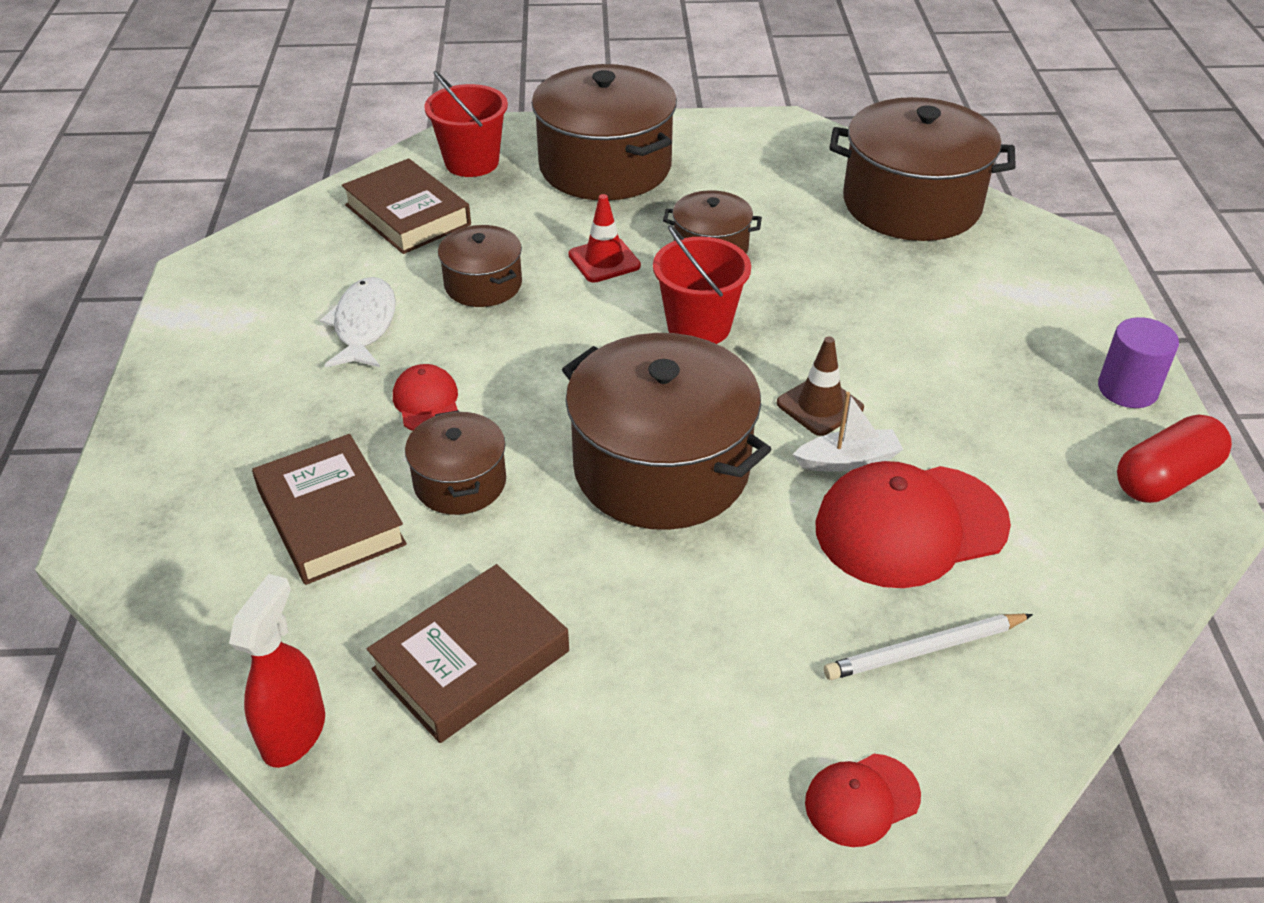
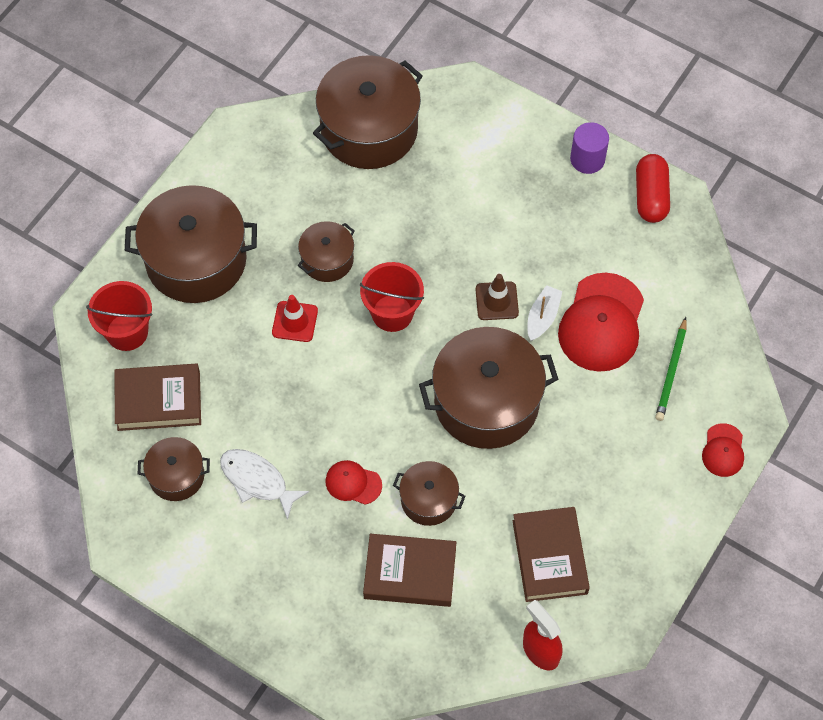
camera: 55 degrees left, 20 degrees up
(483, 284) = (267, 398): brown pot -> brown pot (176, 476)
(925, 649) = (671, 371): white pencil -> green pencil

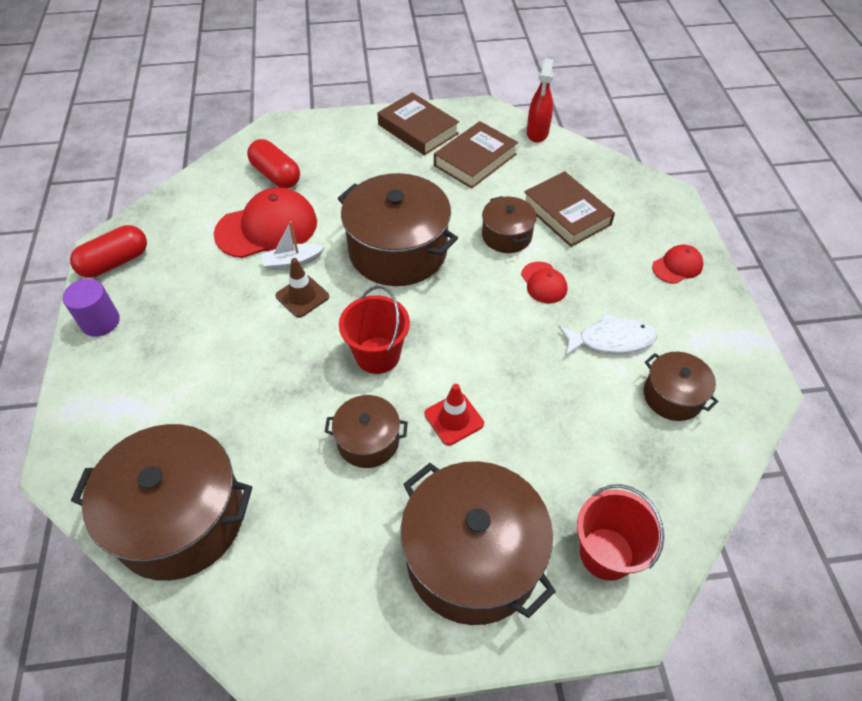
camera: 130 degrees left, 10 degrees down
(159, 400) = (634, 464): brown book -> brown book (418, 129)
(257, 481) = (611, 340): white fish -> white fish turned 90 degrees counterclockwise
(671, 371) = (276, 175): green pencil -> red capsule
(723, 450) = (315, 127): red cap -> red cap (677, 266)

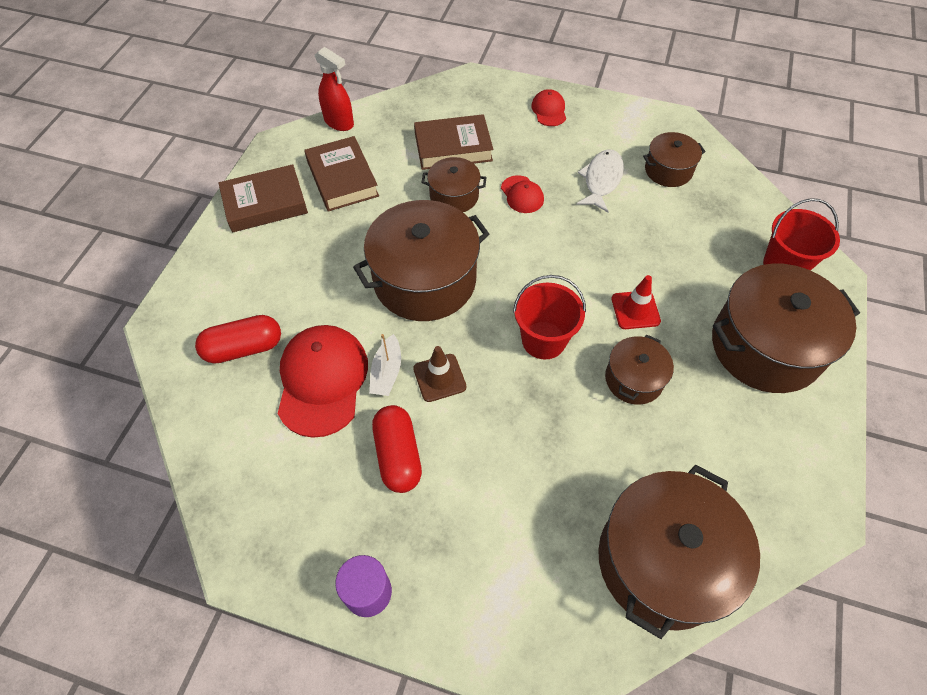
camera: 65 degrees left, 5 degrees up
(115, 262) = (278, 556): red capsule -> red capsule (398, 455)
(543, 283) = (522, 194): red cap -> red cap turned 60 degrees clockwise

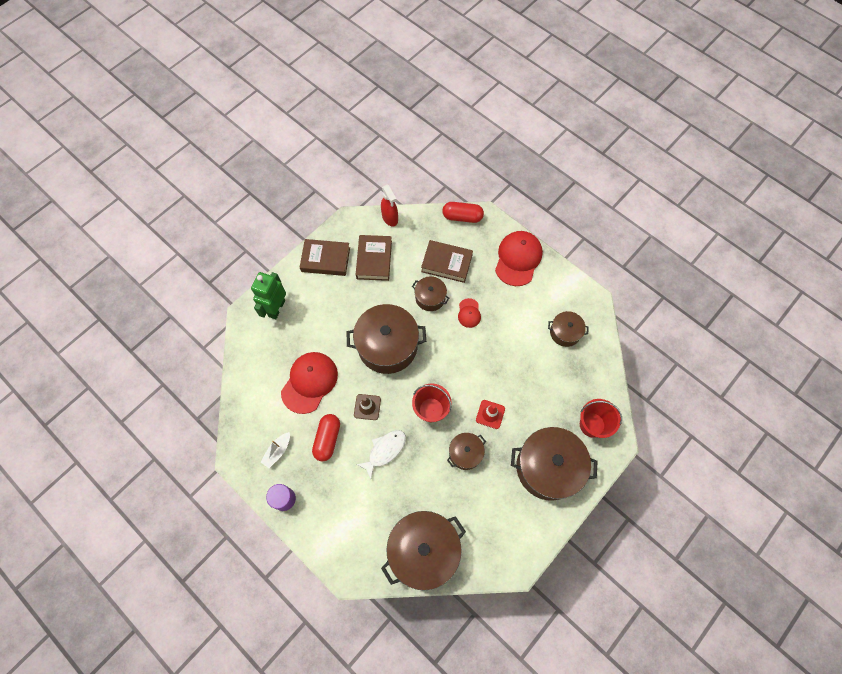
camera: 25 degrees right, 10 degrees up
(213, 296) = (276, 308): none -> green robot
(244, 348) = (279, 346): red capsule -> red capsule (462, 217)
(387, 372) = (343, 392): white boat -> white boat (277, 451)
(549, 110) = (518, 259): red cap -> red cap, size x1.99
(601, 180) = (521, 323): white fish -> white fish (385, 451)

